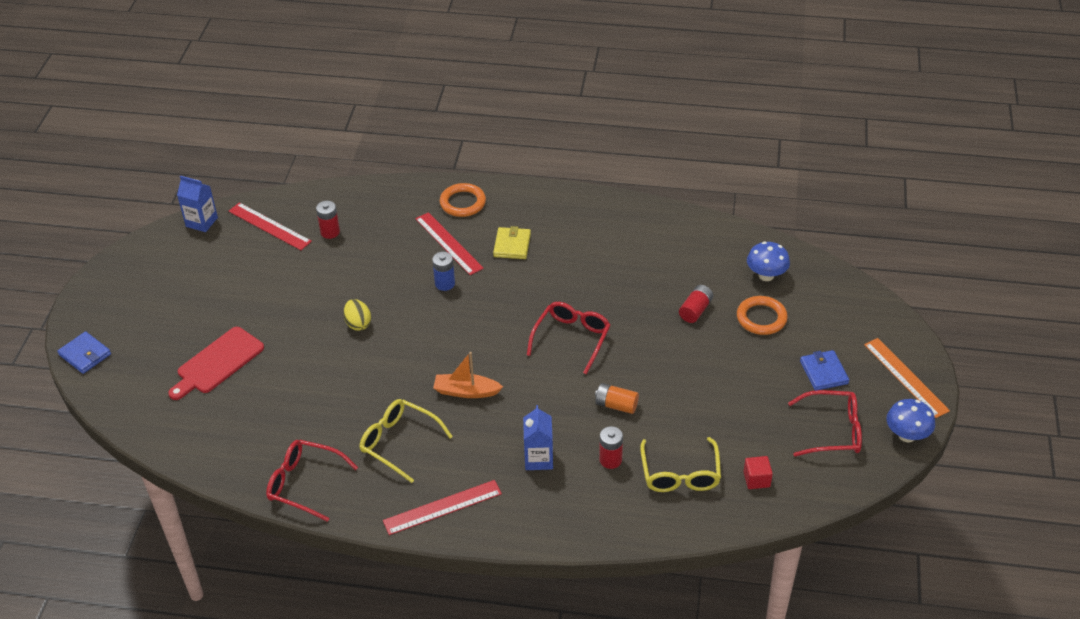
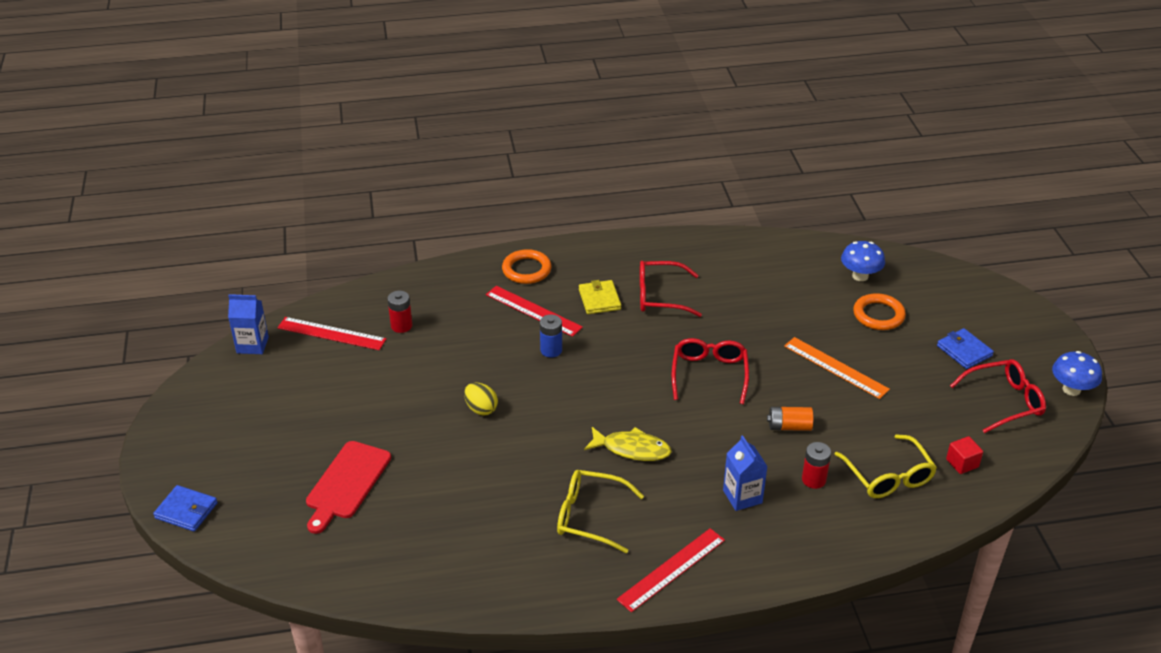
camera: 20 degrees left, 5 degrees down
(304, 484) = (511, 584): red glasses -> red glasses (660, 296)
(466, 391) = (632, 449): orange boat -> yellow fish
(695, 310) = (813, 321): red battery -> none
(906, 377) = (1039, 338): orange ruler -> orange ruler (836, 367)

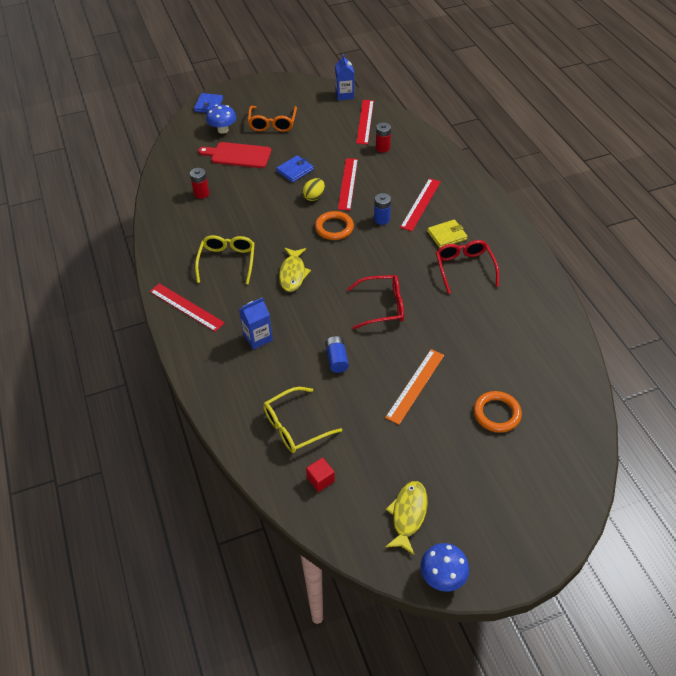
camera: 80 degrees right, 10 degrees up
(283, 434) = (272, 124): none -> orange glasses
(466, 371) = (348, 184): none -> red ruler
(526, 270) = (465, 193): orange ring -> orange ring (334, 228)
(789, 426) = (337, 359): orange battery -> blue battery
(813, 480) = (282, 378): red battery -> red battery (201, 193)
(860, 276) = (548, 397): blue mushroom -> blue mushroom (223, 130)
(964, 351) = (469, 482): blue wallet -> blue wallet (295, 170)
(1004, 401) = (408, 515): red glasses -> yellow fish

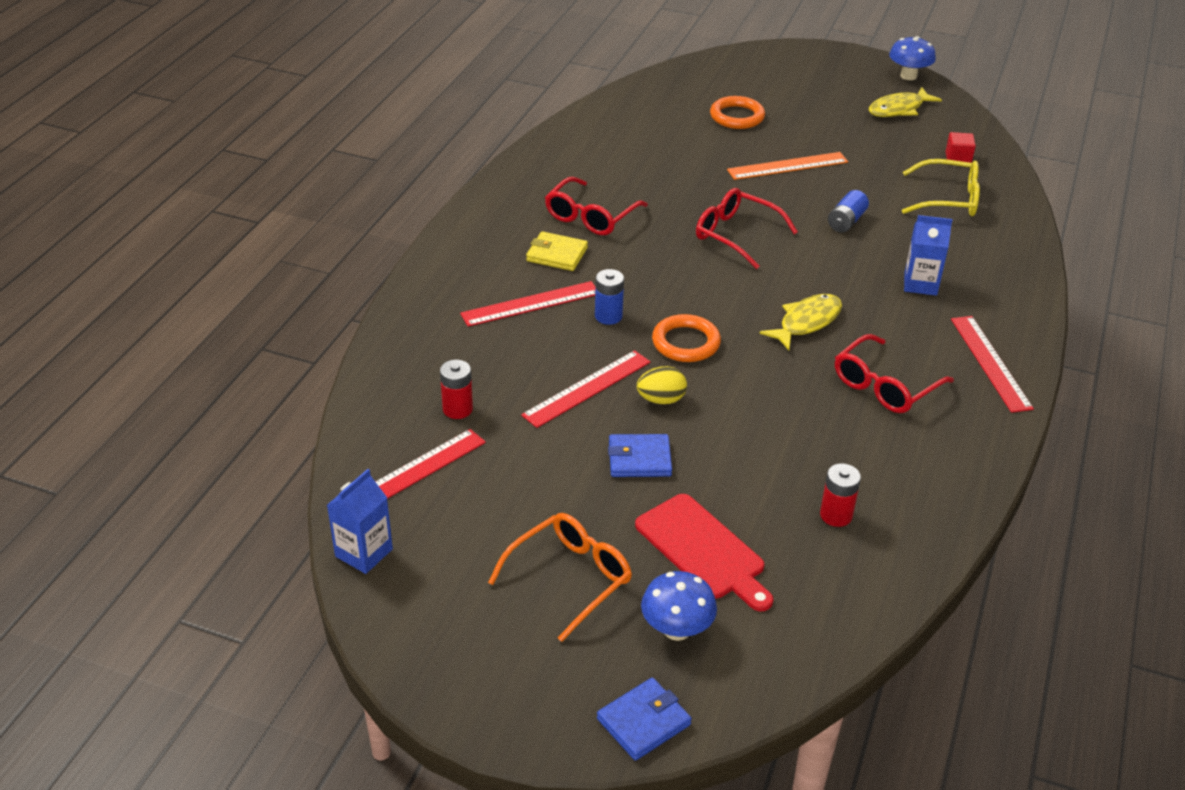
camera: 140 degrees left, 10 degrees down
(227, 262) = (885, 386): yellow glasses -> red glasses

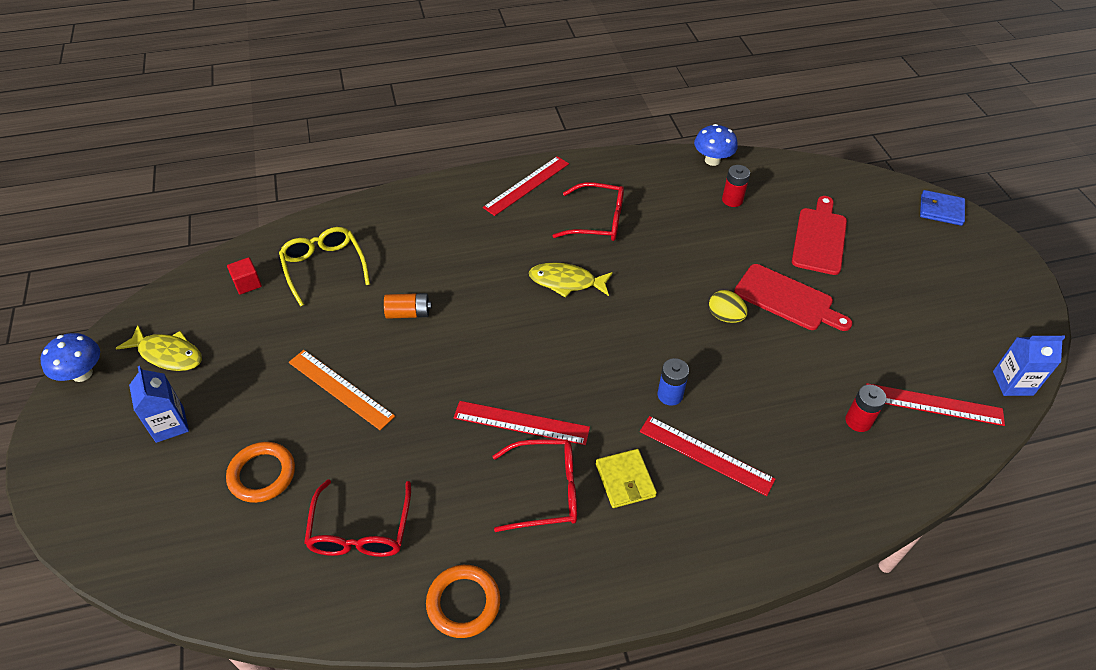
camera: 125 degrees left, 10 degrees up
(570, 578) = (905, 280): orange glasses -> none
(587, 388) = (757, 361): red ruler -> red ruler (521, 422)
(639, 459) = (787, 299): blue wallet -> red cutting board
(676, 629) = (880, 224): blue mushroom -> blue mushroom (712, 160)
(686, 343) = (654, 334): orange ring -> orange ring (463, 603)
(736, 235) = (486, 372): red glasses -> red glasses (360, 530)
(846, 221) = (408, 313): blue battery -> orange battery
(920, 284) = (463, 243): blue carton -> blue carton (170, 425)

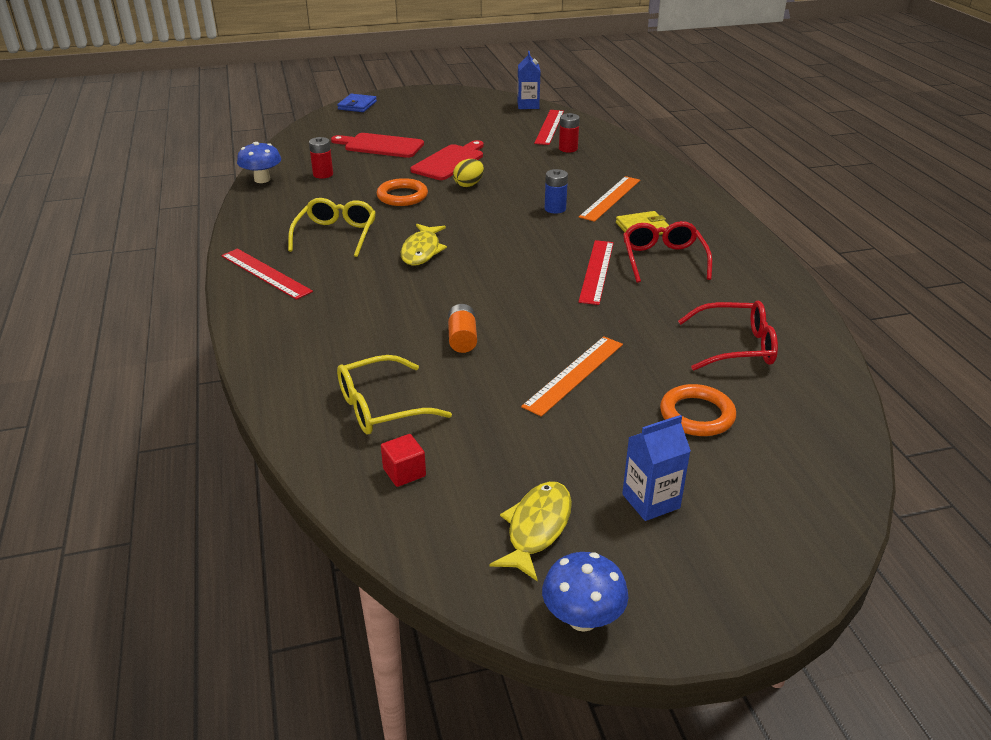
camera: 90 degrees left, 15 degrees down
(463, 603) = (778, 292): orange ring -> orange ring (402, 196)
(597, 221) = (336, 235): red glasses -> yellow glasses
(706, 455) = (610, 198): red ruler -> orange ruler

